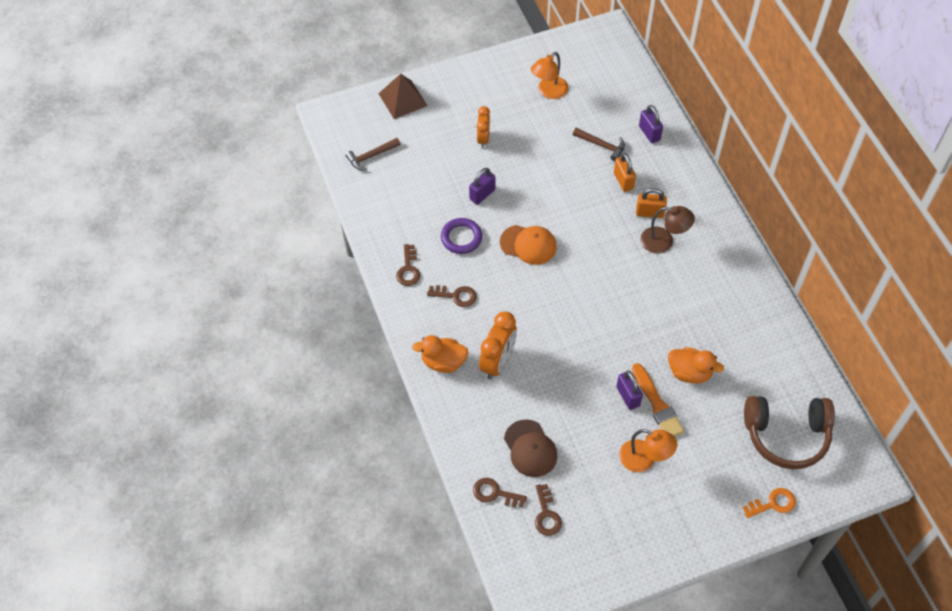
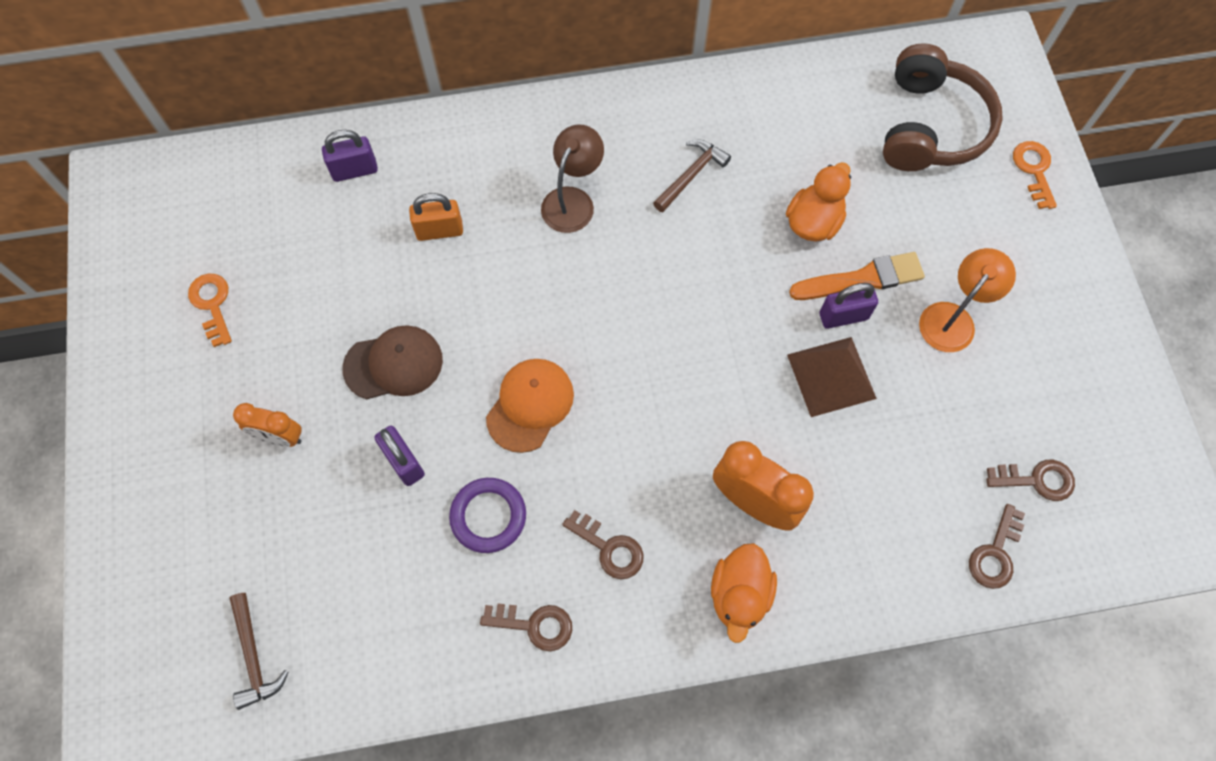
camera: 80 degrees left, 10 degrees up
(402, 99) = (134, 571): brown pyramid -> brown pyramid (831, 376)
(456, 296) = (609, 548): brown key -> brown key turned 105 degrees clockwise
(530, 448) = (920, 481): brown cap -> brown cap (393, 364)
(549, 92) = (212, 304): orange lamp -> orange key
(602, 145) = (357, 246): brown hammer -> brown hammer (691, 175)
(649, 213) = (512, 207): orange padlock -> none

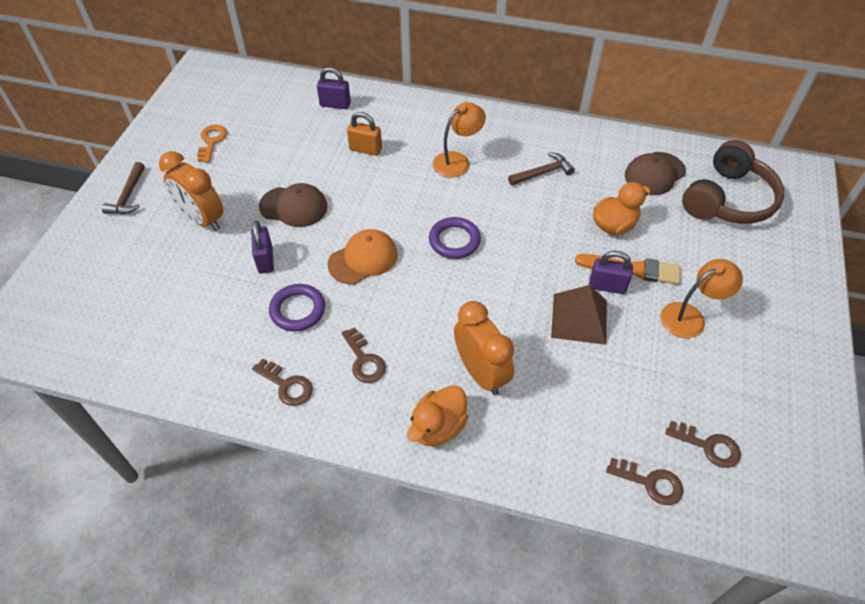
camera: 25 degrees right, 15 degrees down
(254, 657) = (106, 329): brown hammer -> brown hammer (128, 196)
(280, 437) = (202, 219): orange clock -> orange clock, size x1.61
(572, 200) = (457, 161): brown lamp -> orange lamp
(631, 328) = (454, 240): none -> purple ring
(829, 121) = (654, 174): none -> brown cap
(995, 553) = (650, 482): brown key -> brown key turned 120 degrees counterclockwise
(1034, 170) = (797, 249): orange key -> none

